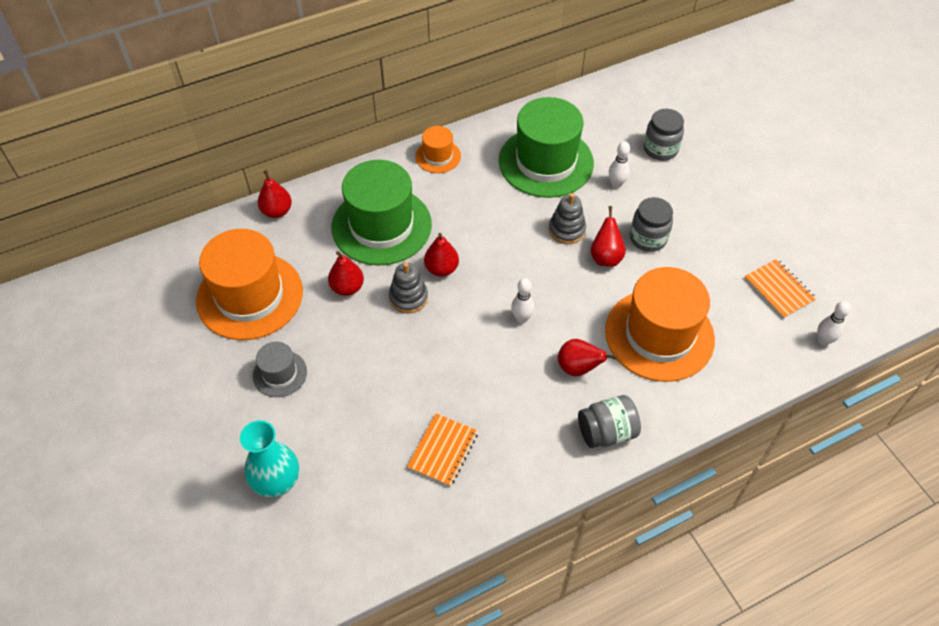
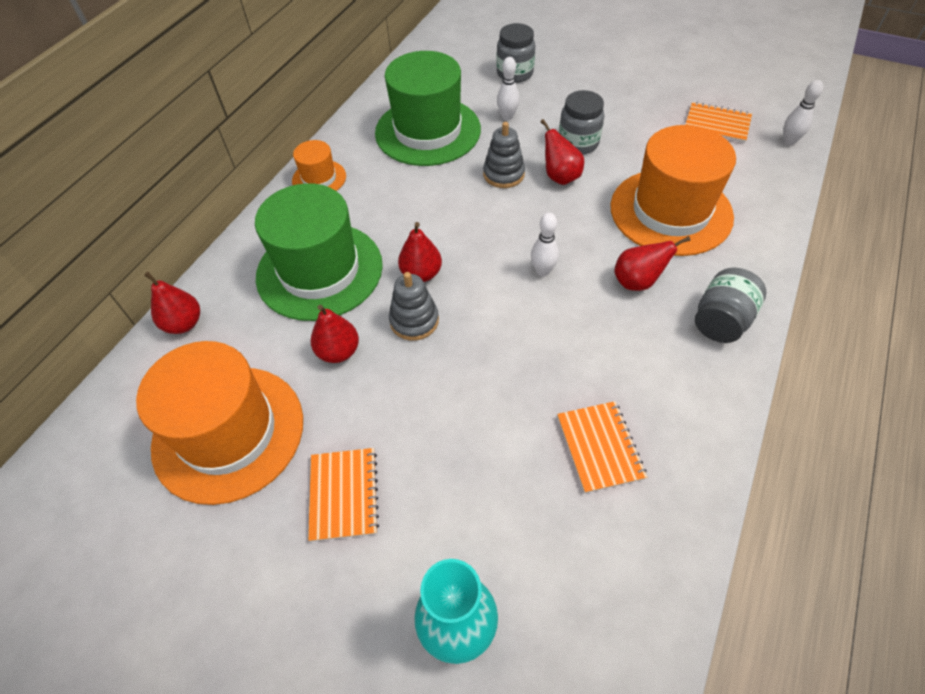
camera: 35 degrees left, 0 degrees up
(280, 373) = (344, 494): grey hat -> orange notebook

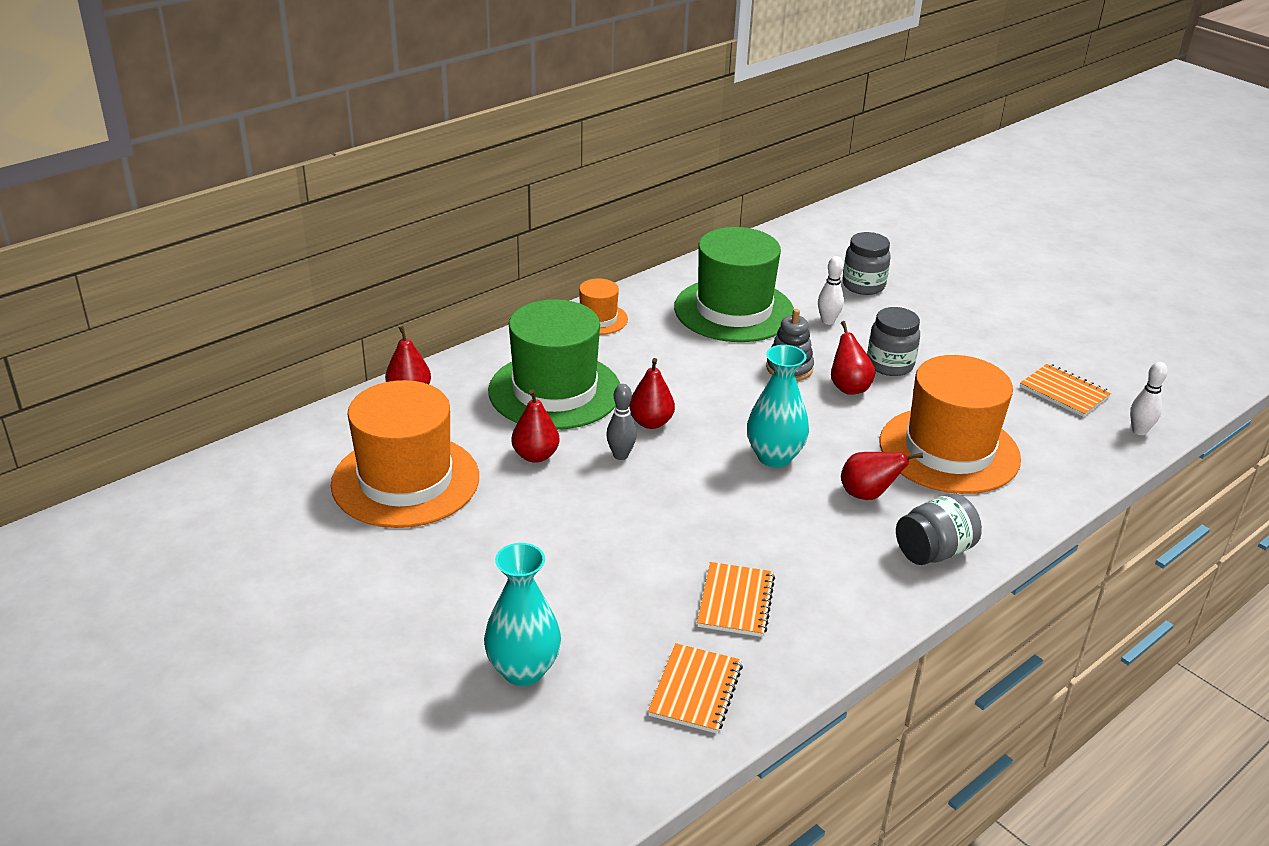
camera: 20 degrees right, 20 degrees down
(344, 494) = (479, 554): orange notebook -> orange notebook (695, 690)
(414, 321) = (620, 455): grey stacking toy -> grey bowling pin
(542, 271) = (774, 457): white bowling pin -> turquoise vase

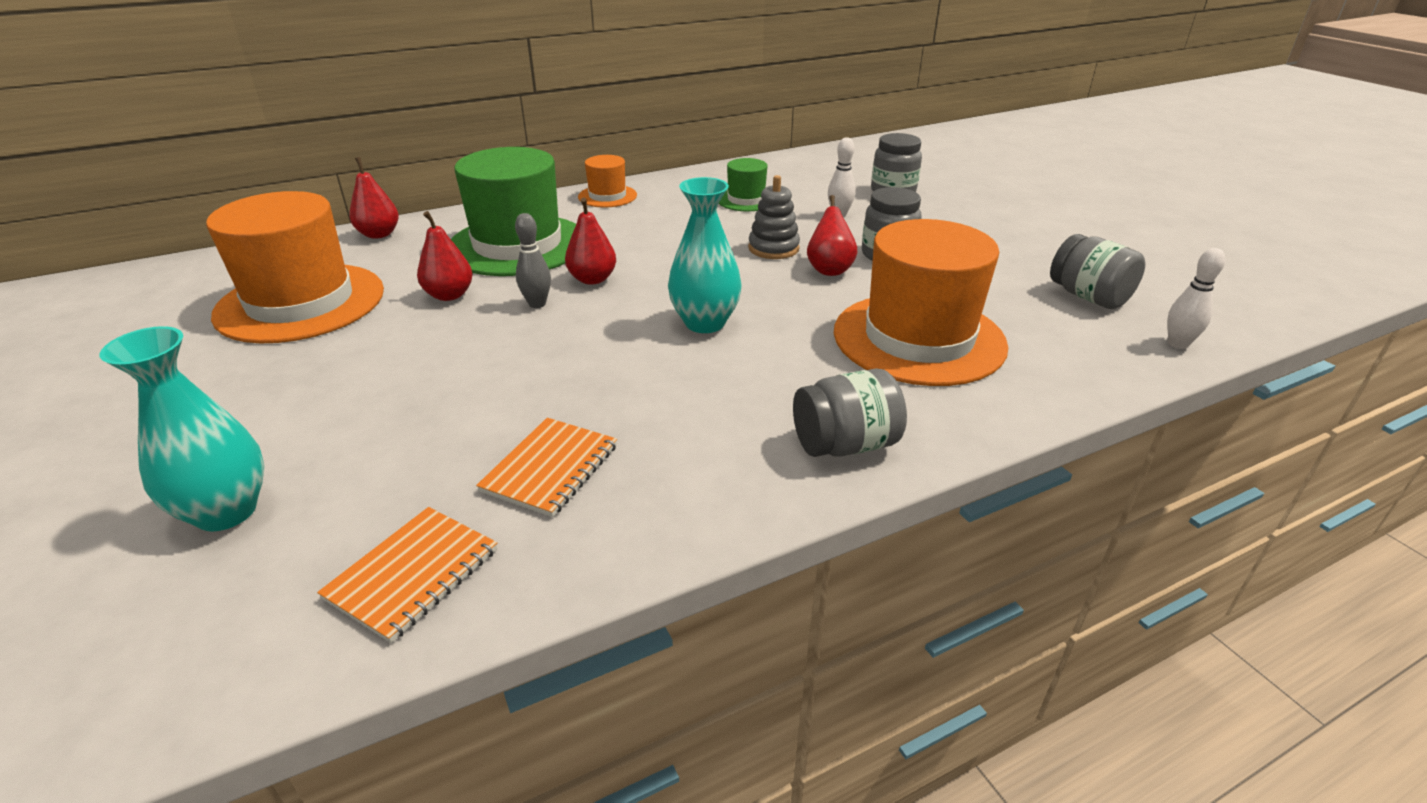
camera: 15 degrees right, 0 degrees up
(734, 310) = (746, 200): green hat -> green hat, size x0.48
(867, 495) = (793, 372): red pear -> none
(1064, 392) = (1088, 297): orange notebook -> grey jar

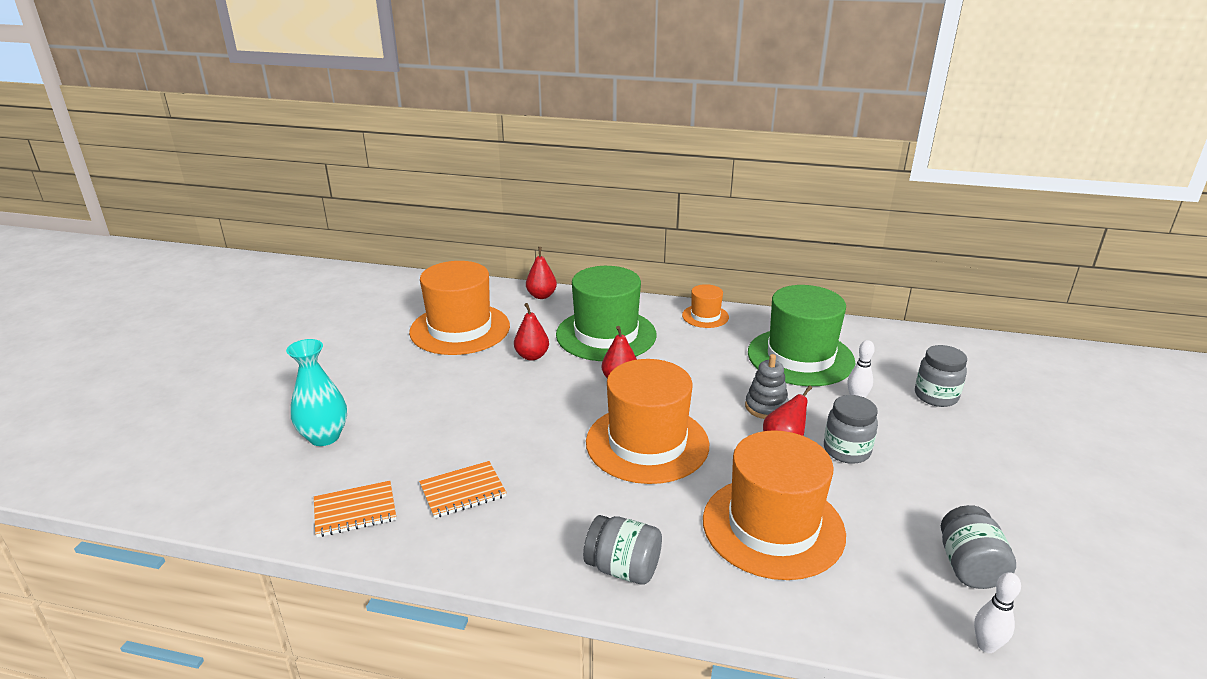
camera: 40 degrees right, 5 degrees down
(537, 304) = (569, 383): grey bowling pin -> none
(705, 323) = (647, 443): turquoise vase -> orange hat
(746, 200) = (800, 357): green hat -> green hat, size x2.07

